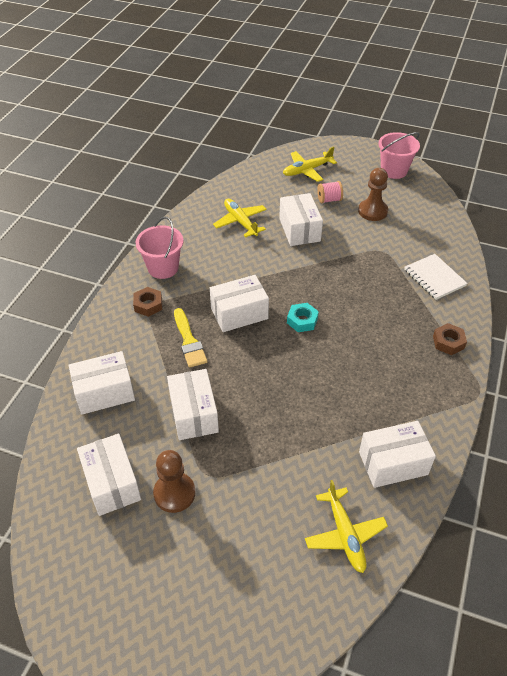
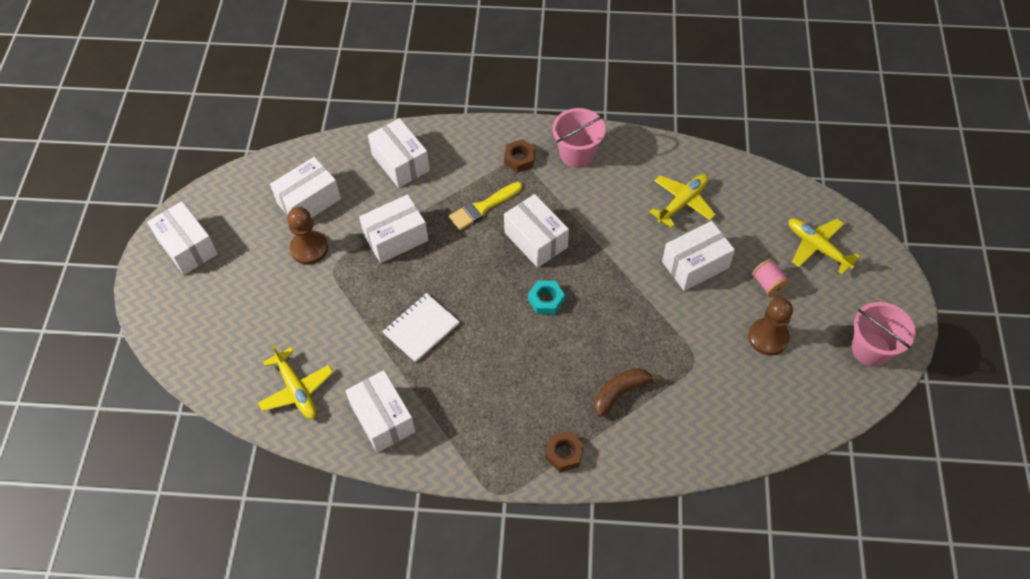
camera: 75 degrees right, 10 degrees up
(116, 628) = (187, 247): none -> white box
(345, 534) = (296, 390): yellow plane -> yellow plane turned 90 degrees counterclockwise
(400, 297) = (620, 392): none -> brown banana
(434, 278) = (669, 426): white notebook -> white notebook (421, 328)

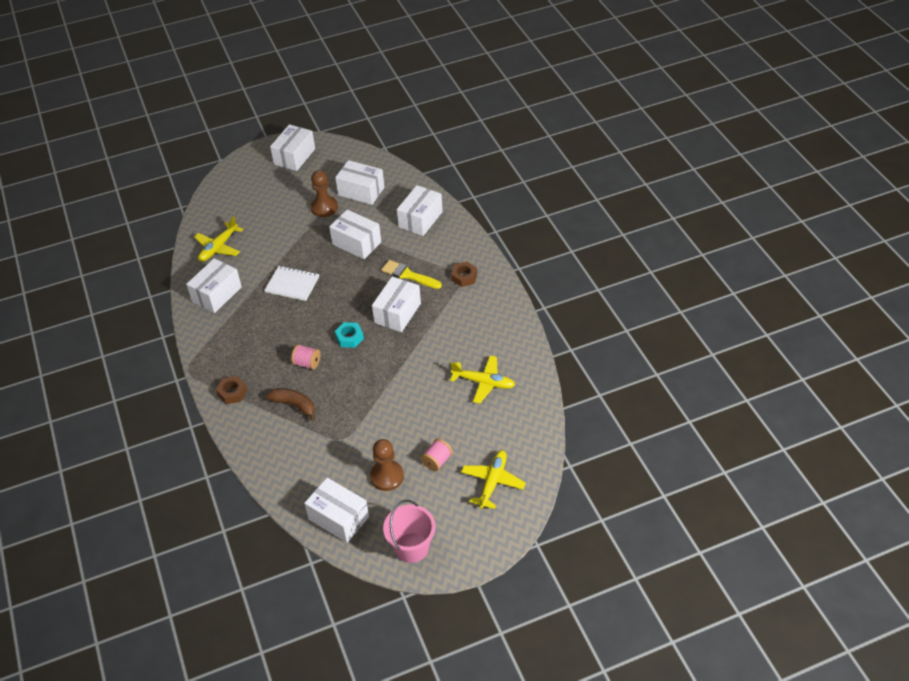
camera: 65 degrees right, 10 degrees down
(561, 357) = (307, 363): none -> pink spool
(577, 154) = (490, 306): pink bucket -> none
(695, 265) = (429, 410): white box -> white box (339, 518)

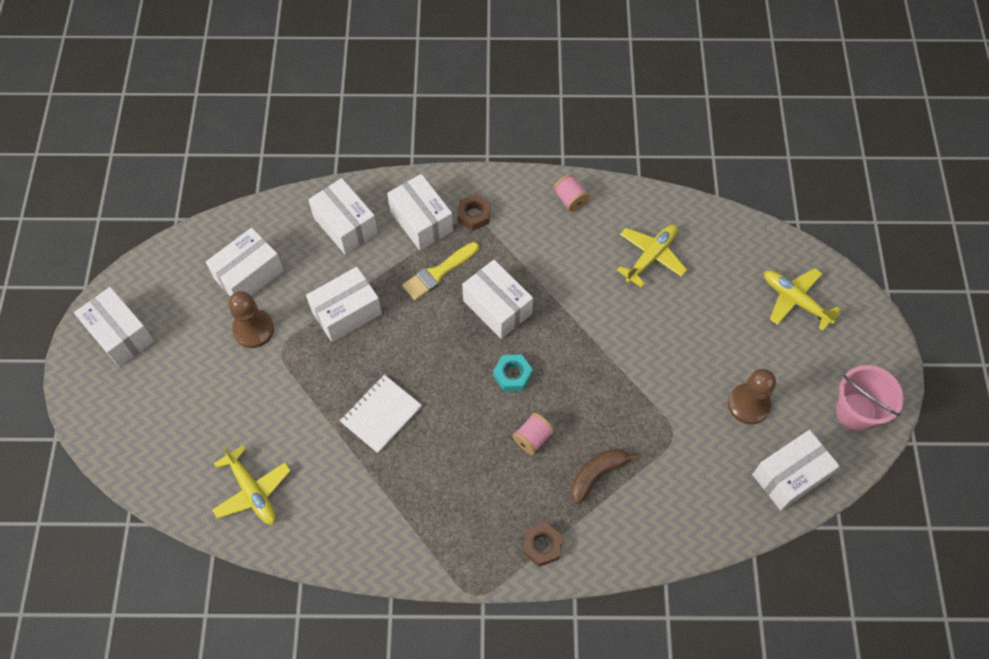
camera: 70 degrees left, 15 degrees up
(217, 294) = (347, 518): white box -> white box (421, 221)
(437, 461) = (746, 345): pink spool -> pink spool (570, 200)

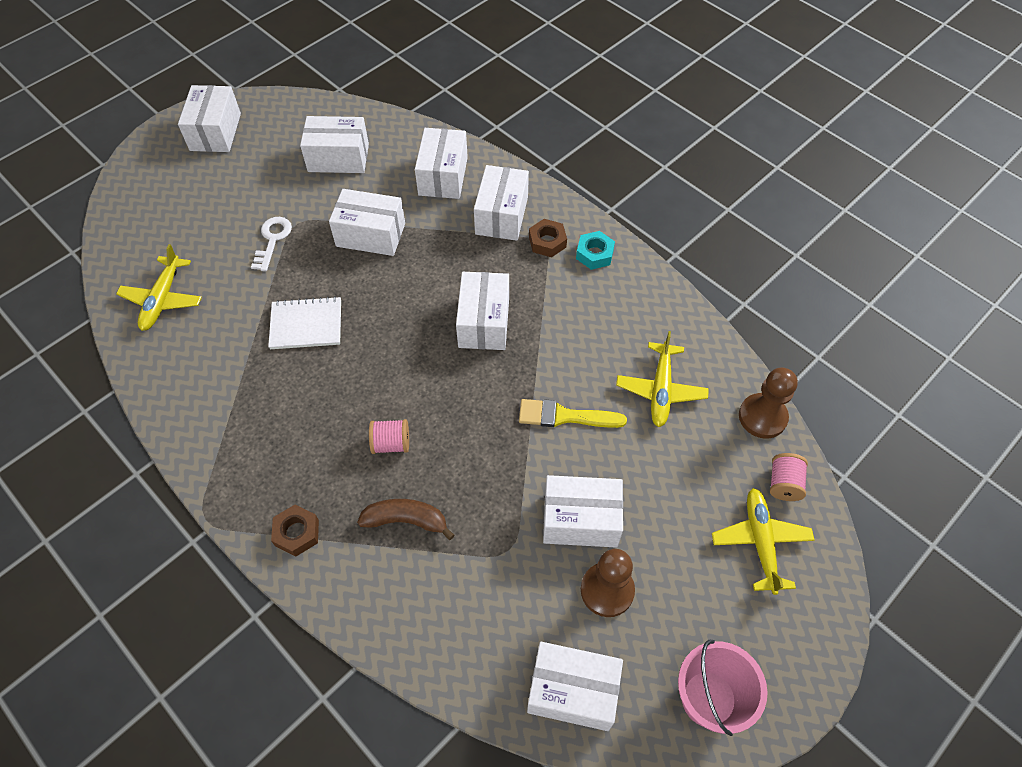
camera: 45 degrees right, 5 degrees down
(253, 329) = (297, 195): brown pawn -> brown pawn (762, 417)
(278, 378) = (272, 240): none -> white key
(438, 273) = (469, 261): yellow brush -> yellow brush (565, 416)
(512, 375) = (434, 382): turquoise nut -> turquoise nut (594, 254)
(570, 200) = (641, 291): pink spool -> pink spool (784, 484)
(651, 256) = (660, 390): yellow plane -> yellow plane turned 105 degrees clockwise
(692, 378) = (580, 520): none -> white box

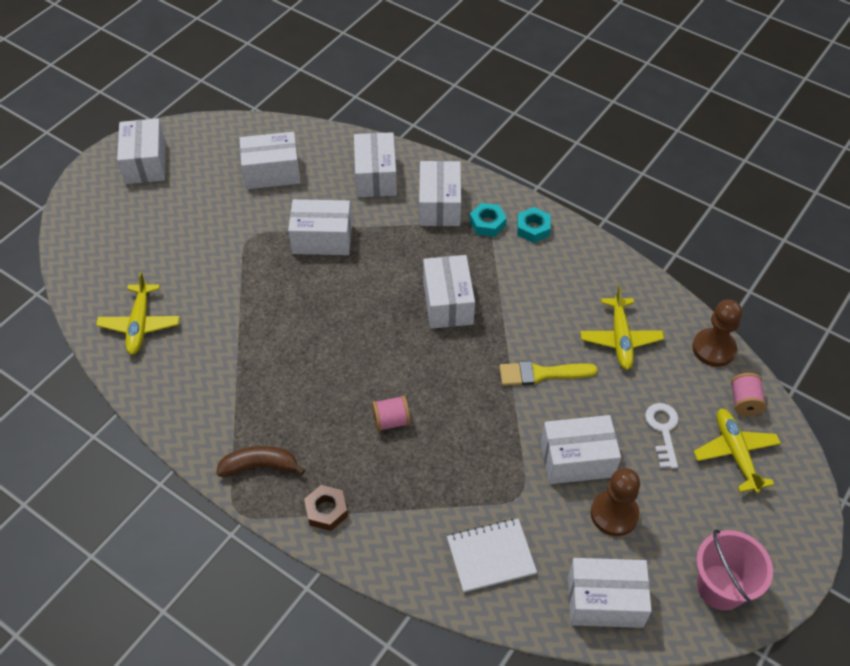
camera: 10 degrees left, 5 degrees down
(272, 240) = (230, 256): white key -> white key (663, 430)
(306, 325) = (284, 328): white notebook -> white notebook (491, 556)
(406, 520) = (423, 484): brown banana -> brown banana (260, 466)
(547, 242) = (487, 223): brown nut -> turquoise nut

